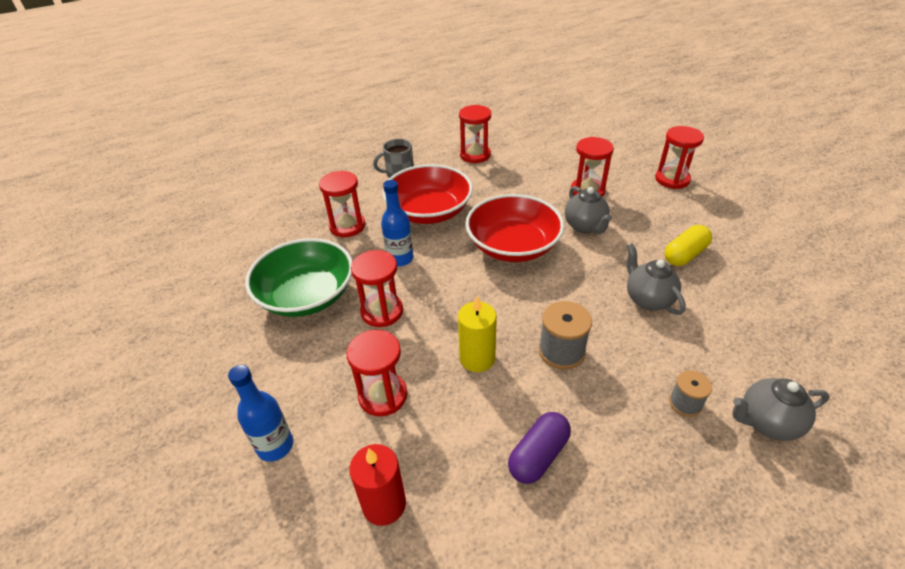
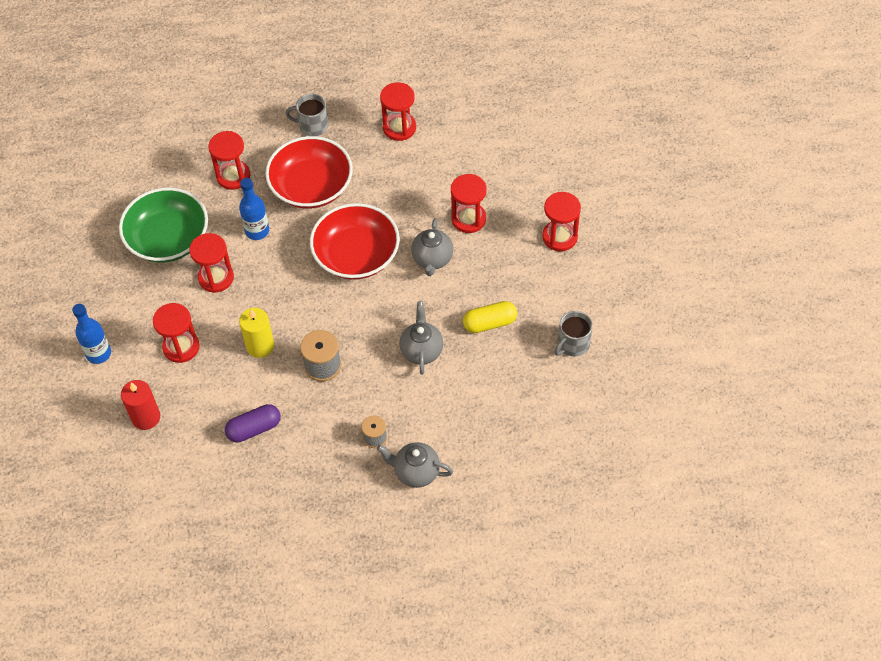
camera: 25 degrees right, 15 degrees up
(772, 245) = (572, 344): none -> grey mug

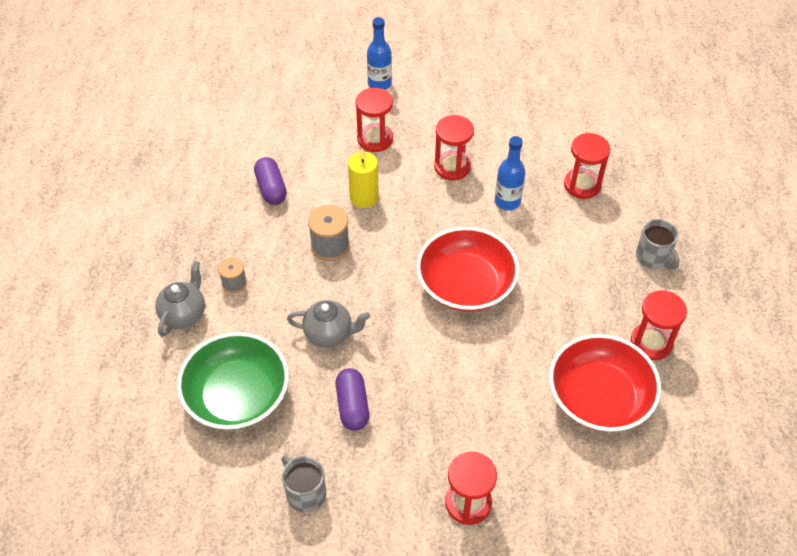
camera: 95 degrees right, 5 degrees down
(146, 417) = (304, 114): red candle -> none
(168, 239) = (504, 133): green bowl -> green bowl (237, 395)
(311, 186) = (564, 251): red bowl -> red bowl (599, 397)
(312, 126) = (653, 257): grey mug -> grey mug turned 135 degrees clockwise
(432, 259) = (450, 357): grey teapot -> none
(468, 219) = (506, 402): red hourglass -> none
(490, 323) = (352, 406): yellow capsule -> purple capsule

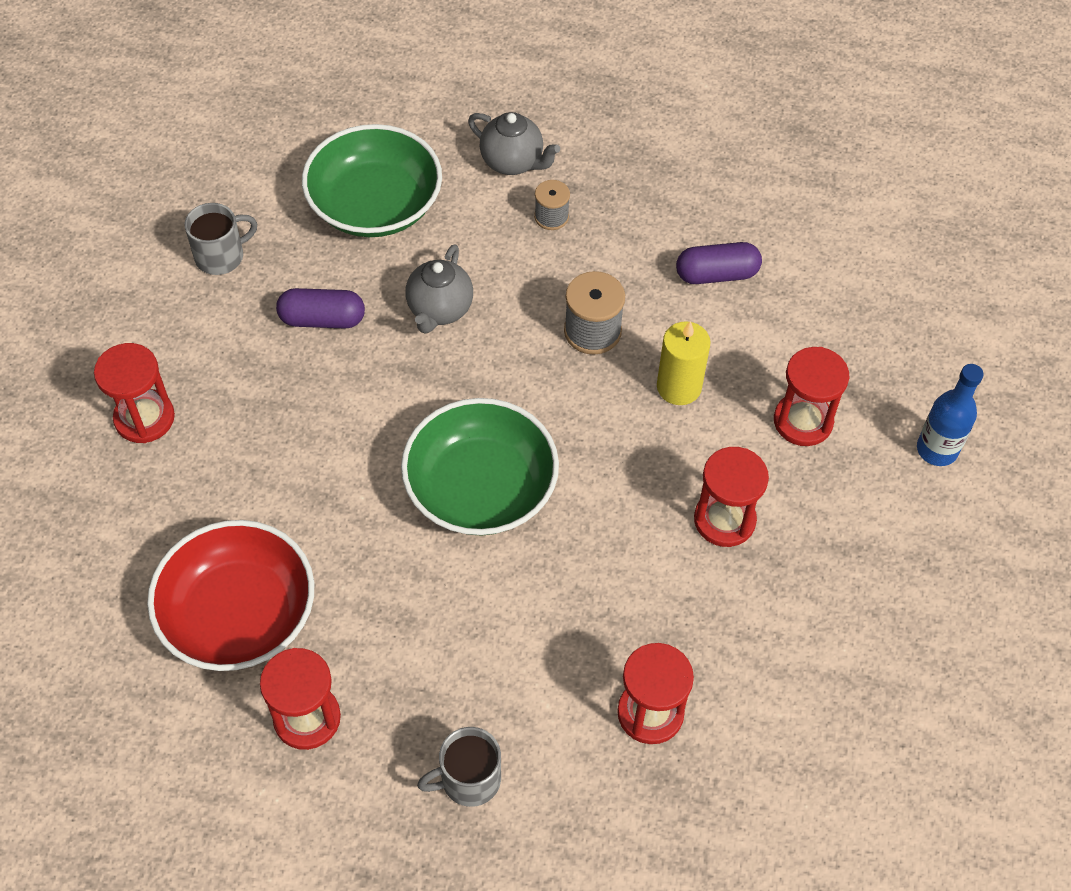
camera: 100 degrees right, 5 degrees up
(465, 285) = (480, 488): red bowl -> green bowl
(507, 201) = (634, 585): blue bottle -> none

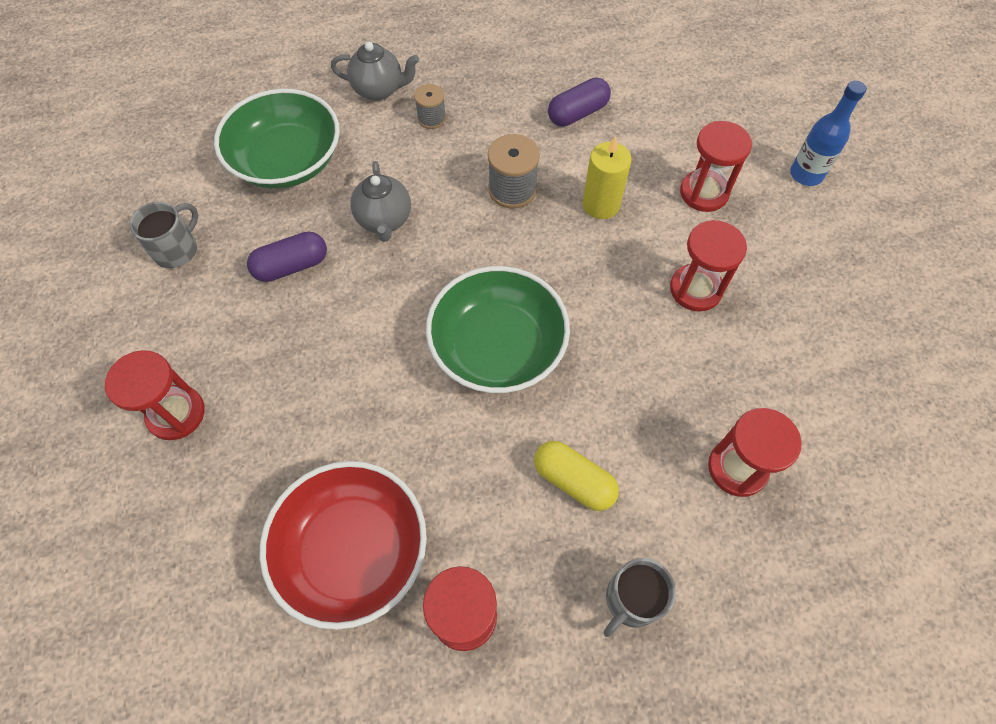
camera: 25 degrees left, 5 degrees up
(479, 649) = (573, 481): none -> yellow capsule

